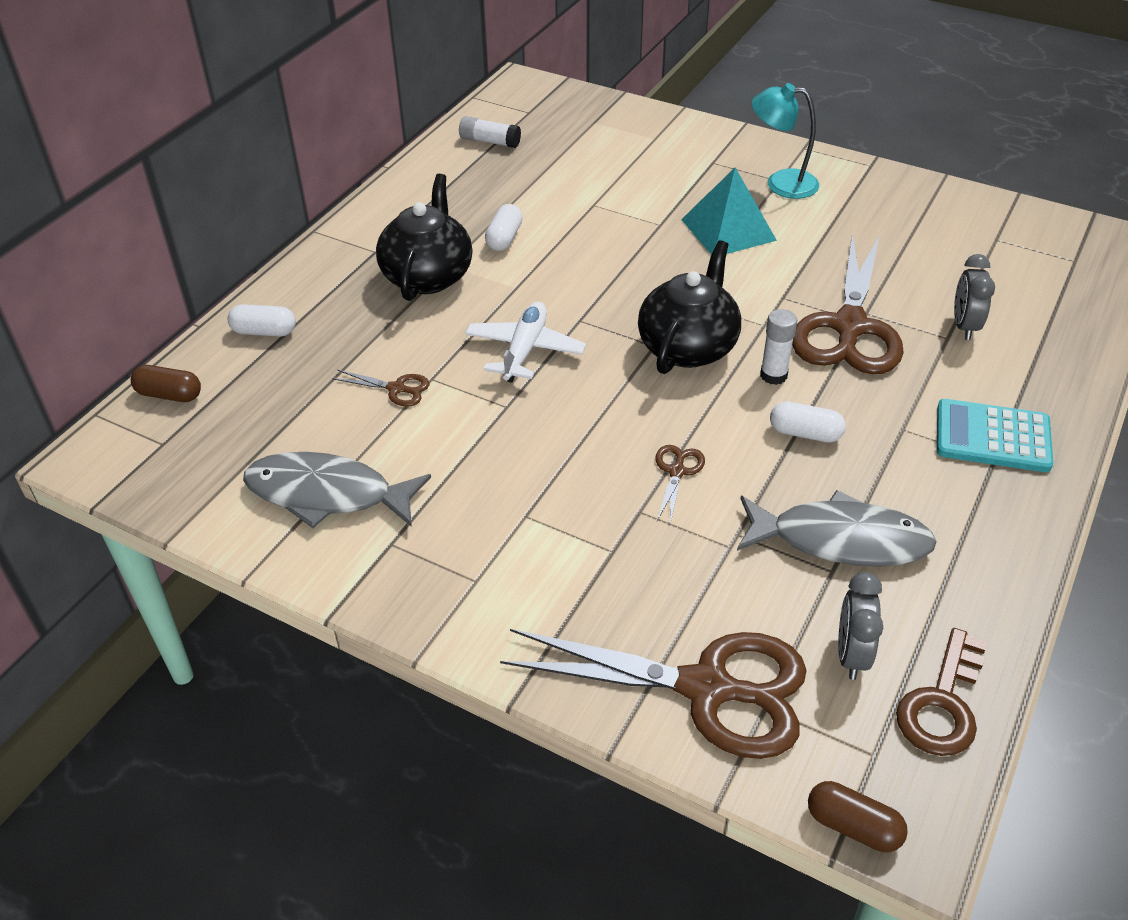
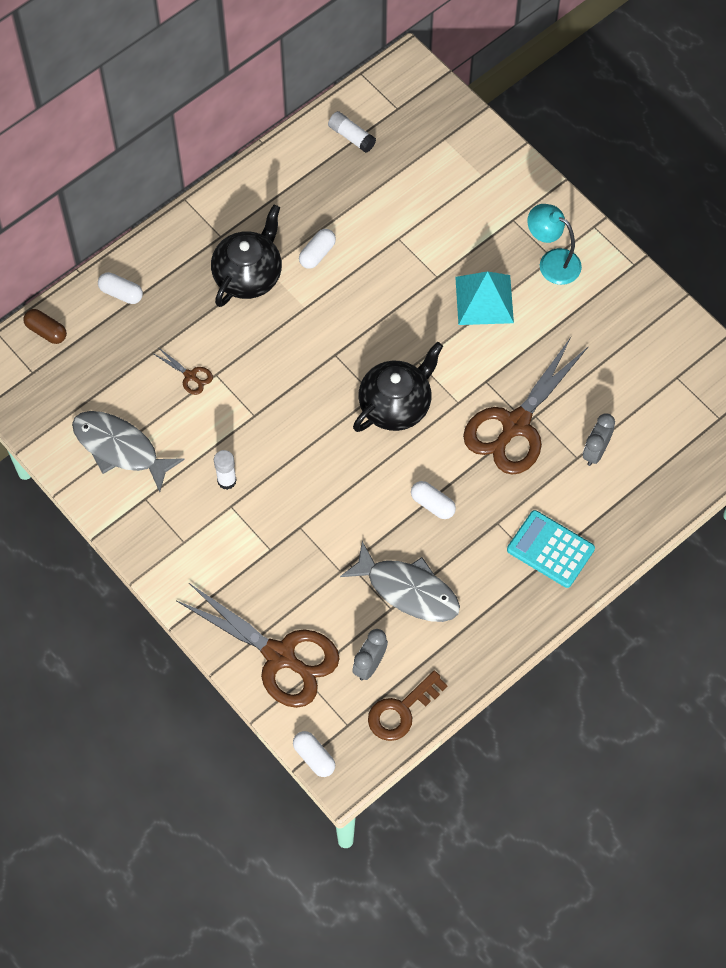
camera: 20 degrees right, 20 degrees up
(524, 350) = (286, 370): white plane -> none
(677, 471) = (337, 505): brown scissors -> none
(773, 375) = (439, 449): white glue stick -> white glue stick (226, 480)
(853, 826) = (314, 757): brown capsule -> white capsule

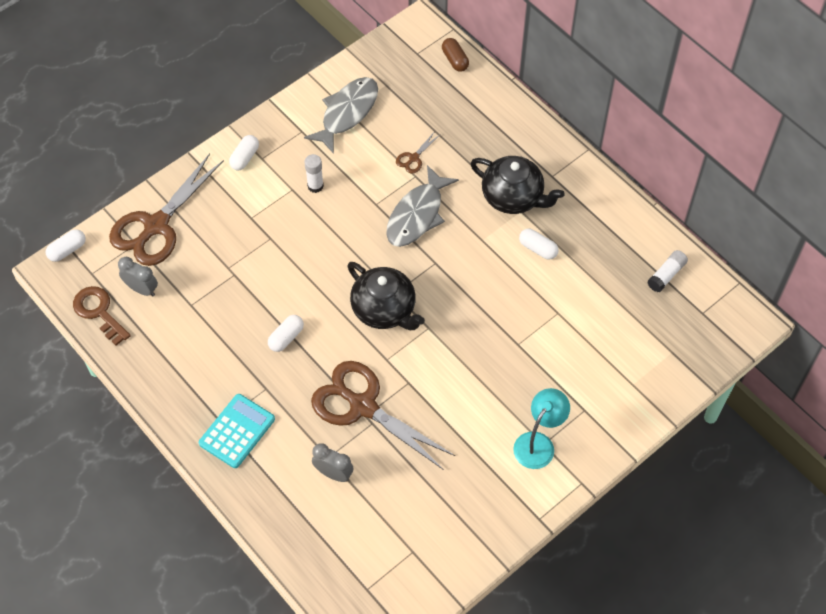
camera: 90 degrees right, 5 degrees down
(46, 331) = (455, 60): brown capsule -> brown capsule turned 60 degrees counterclockwise
(121, 293) = (492, 108): white capsule -> white capsule (244, 157)
(408, 590) = (206, 318): grey fish -> grey fish (417, 215)
(484, 300) = (494, 383): turquoise pyramid -> none

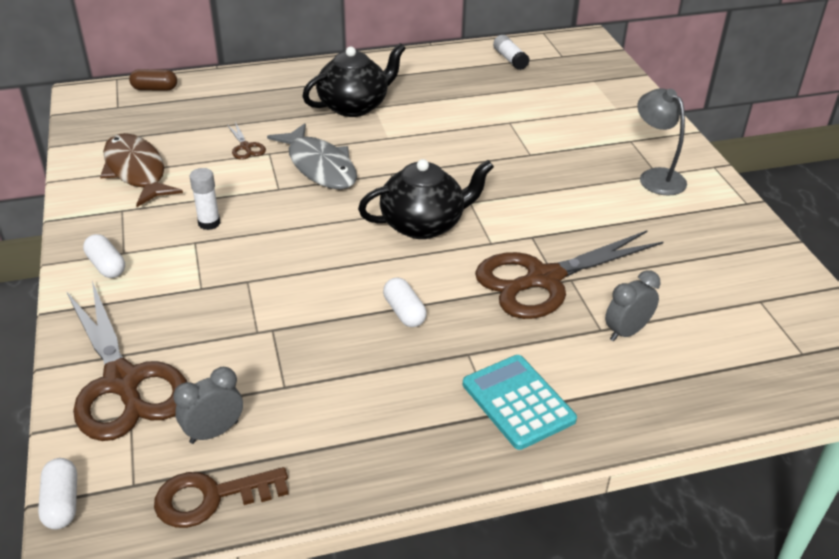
camera: 65 degrees left, 20 degrees down
(347, 113) = (136, 171): grey fish -> brown fish
(538, 248) = (426, 111): white capsule -> none
(538, 443) = (655, 177): turquoise lamp -> grey lamp

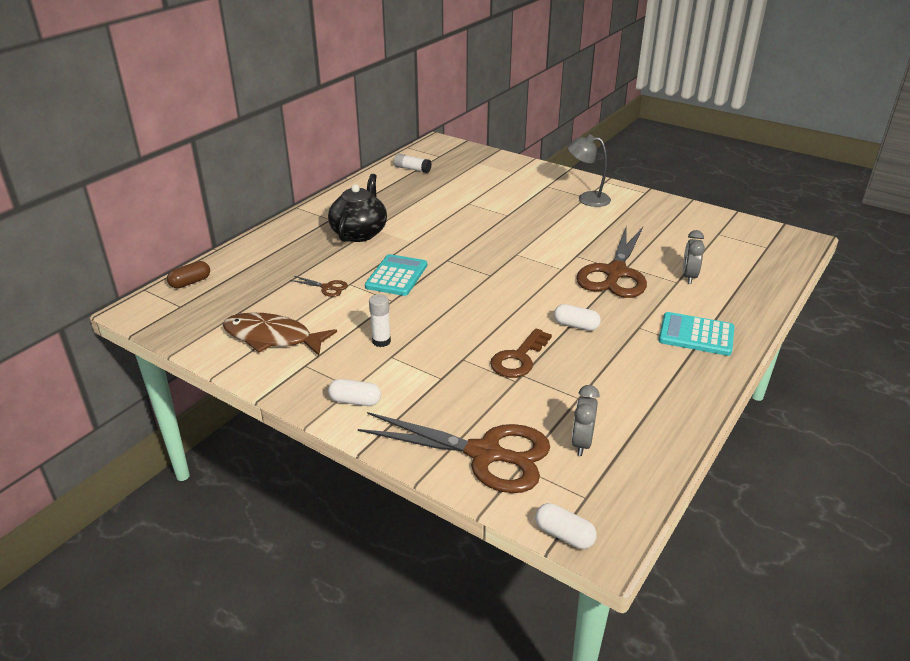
camera: 40 degrees left, 5 degrees down
(211, 498) = (636, 473): brown key -> brown key (519, 358)
(319, 166) = (396, 276): grey fish -> turquoise calculator
(424, 224) = (511, 277): black teapot -> none

